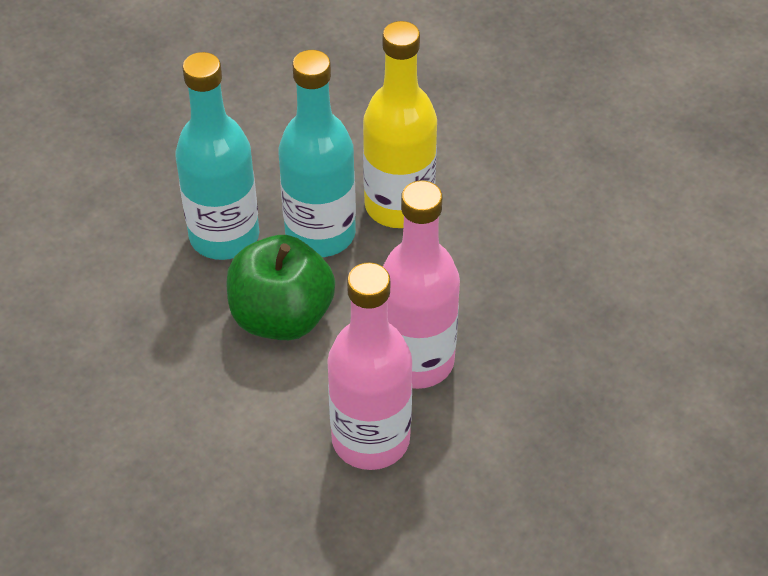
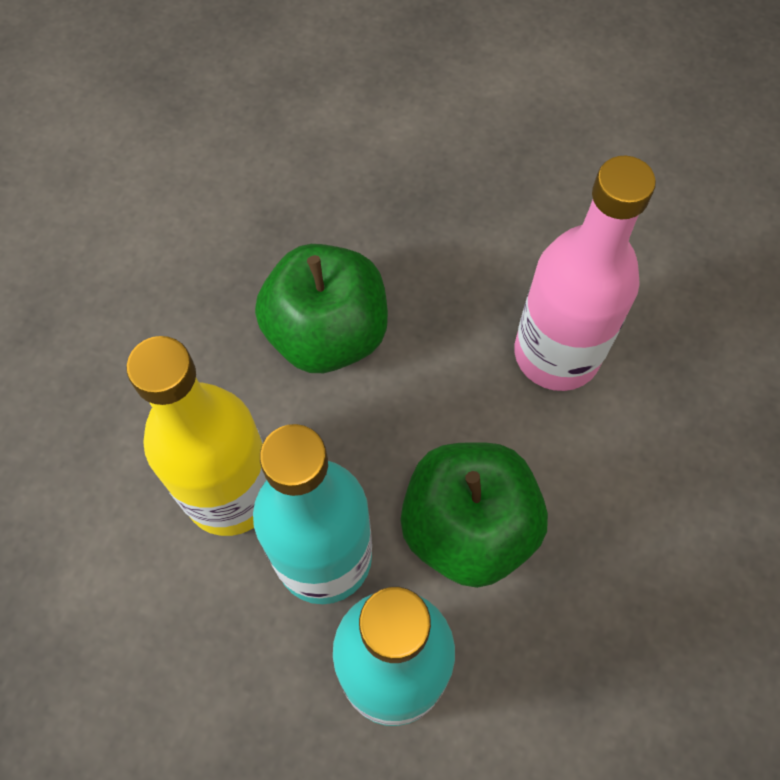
camera: 120 degrees left, 15 degrees up
(416, 361) = (438, 361): pink bottle -> none
(484, 305) = (327, 334): none -> green apple

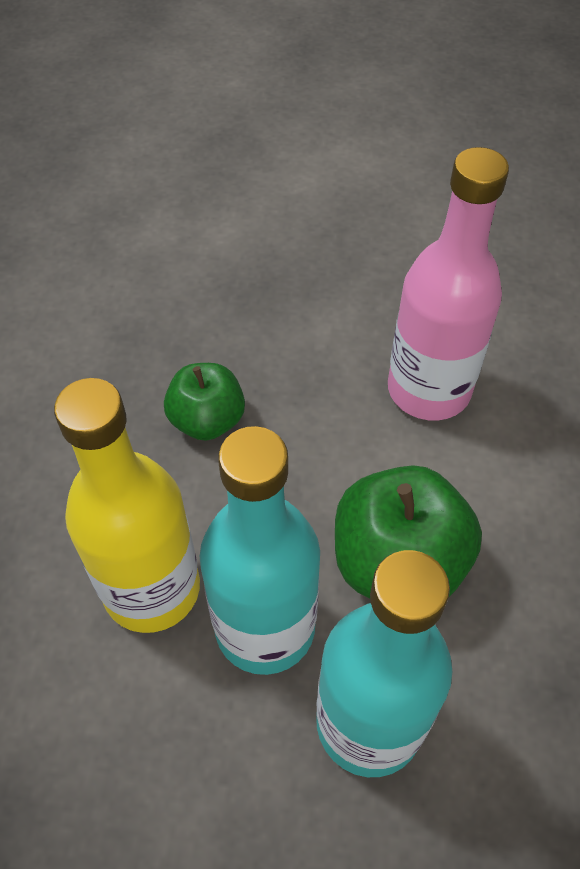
camera: 15 degrees left, 10 degrees down
(327, 334) = (207, 420): green apple -> green apple, size x0.63

